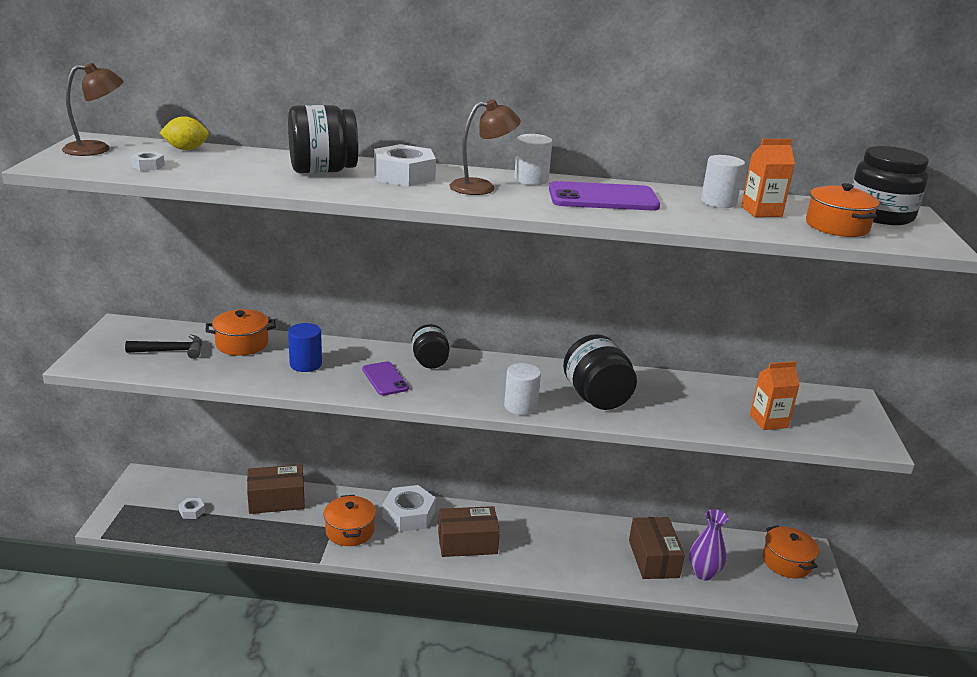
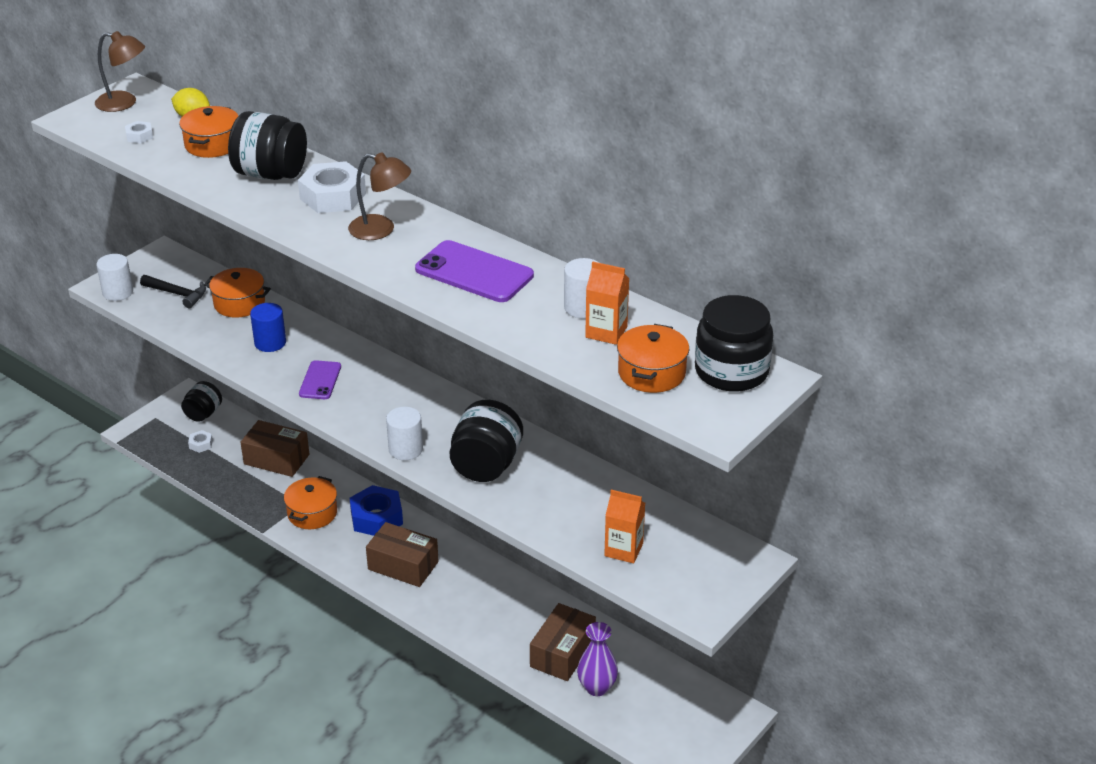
camera: 35 degrees right, 10 degrees up
(408, 515) = (376, 518): white nut -> blue nut
(430, 362) = (378, 375): black jar -> black jar (203, 413)
(531, 180) = (442, 230): white cylinder -> white cylinder (118, 292)
(786, 562) = (698, 714): orange pot -> orange pot (212, 144)

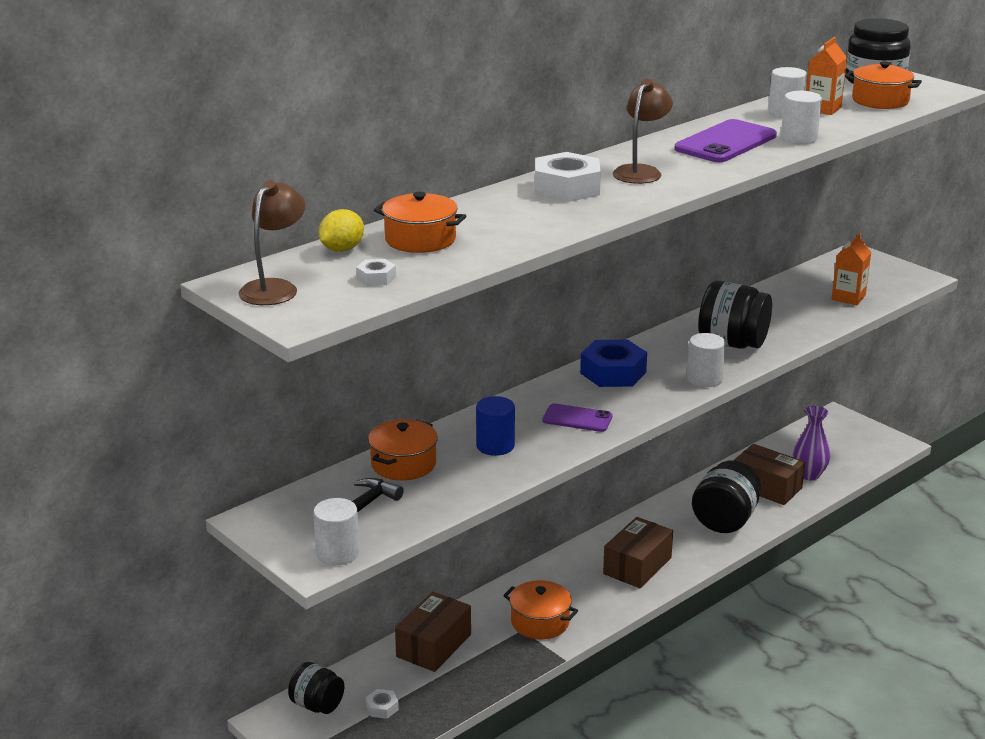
camera: 80 degrees left, 10 degrees down
(270, 174) = (505, 213): black jar -> black jar (725, 520)
(376, 518) = (558, 578): blue nut -> blue nut (613, 372)
(498, 316) = (799, 138): none -> white cylinder

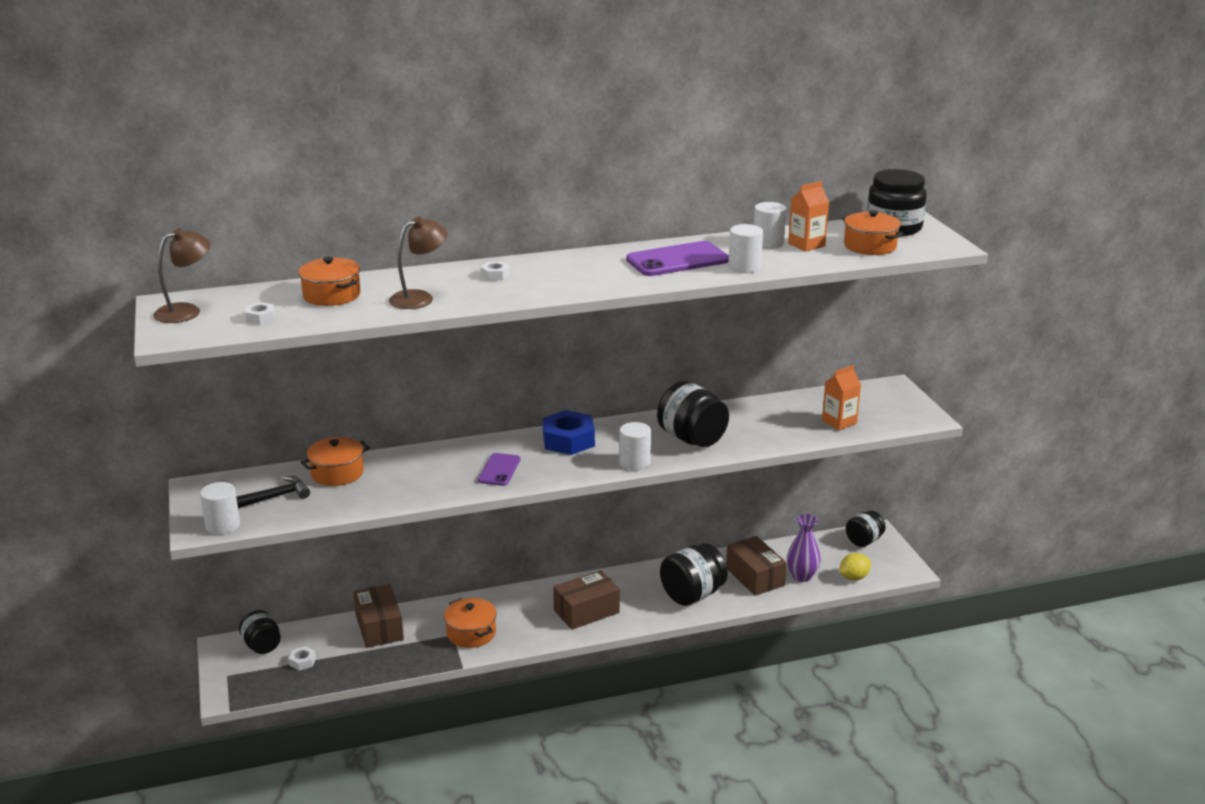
camera: 25 degrees right, 0 degrees up
(342, 249) = (269, 292): yellow lemon -> yellow lemon (853, 577)
(433, 645) = (379, 627): brown box -> brown box turned 75 degrees counterclockwise
(495, 446) = (415, 476): blue cylinder -> none
(567, 188) = (495, 275): white nut -> white nut, size x0.47
(577, 418) = (499, 470): purple phone -> purple phone turned 60 degrees clockwise
(641, 171) = (572, 272): brown lamp -> brown lamp (419, 298)
(833, 427) = (864, 541): none -> black jar

